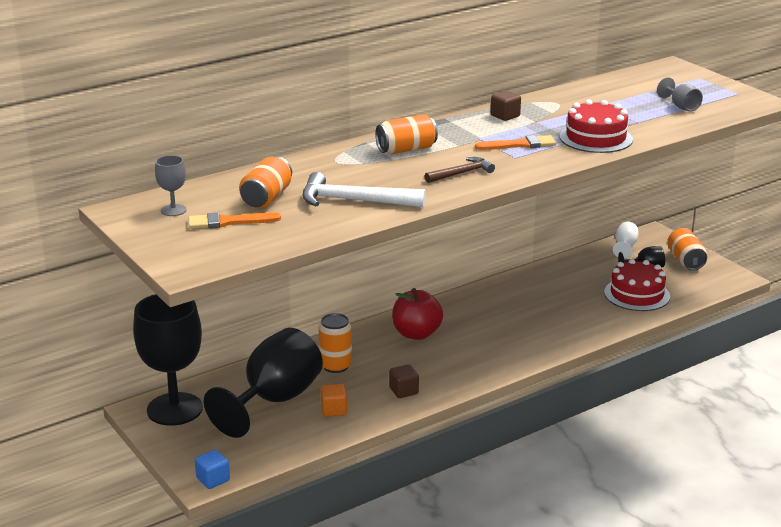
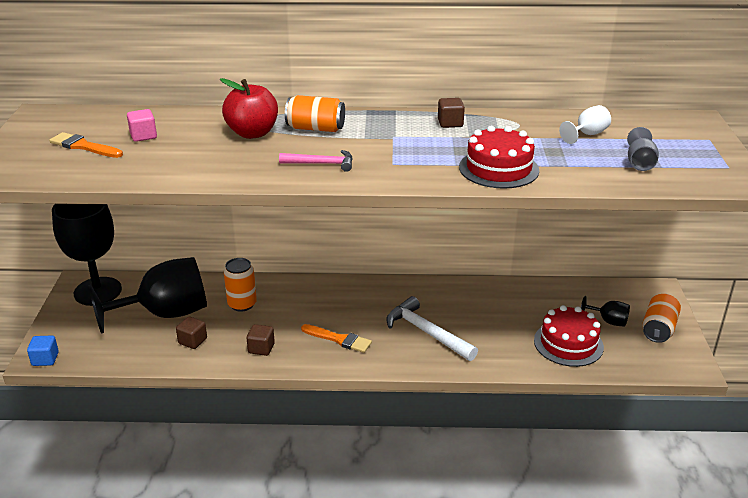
camera: 35 degrees right, 5 degrees up
(173, 210) = (69, 125): grey goblet -> none
(266, 198) = (143, 136): orange can -> pink cube
(334, 410) = (192, 341): orange cube -> brown cube
(354, 201) = (197, 159): white hammer -> white hammer (427, 332)
(416, 334) = (334, 302): red apple -> red apple (252, 133)
(461, 173) = (322, 164): brown hammer -> pink hammer
(519, 145) = (417, 153): orange brush -> orange brush (339, 339)
(625, 247) = (613, 293): white goblet -> white goblet (587, 134)

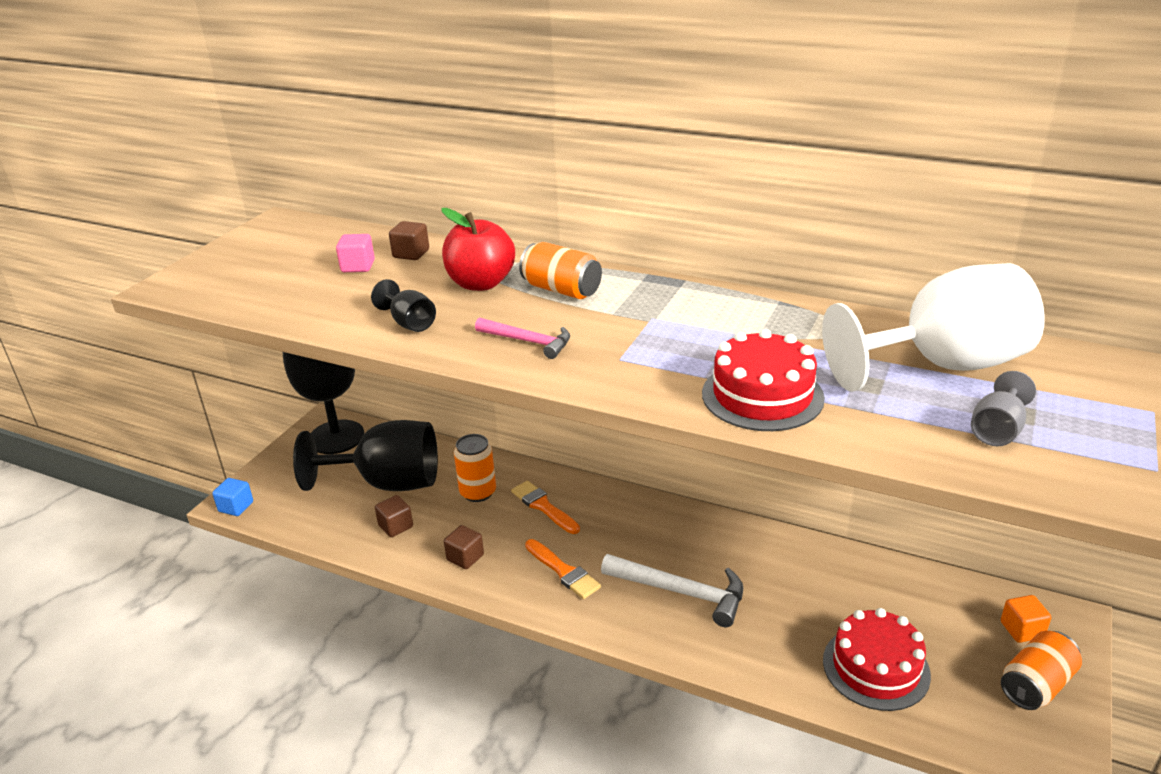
camera: 25 degrees right, 0 degrees up
(84, 146) = (286, 269): orange brush -> orange brush (543, 506)
(427, 332) = (681, 592): white hammer -> white hammer turned 135 degrees clockwise
(450, 123) = (745, 312): brown cube -> brown cube (411, 254)
(587, 134) = (942, 365): white goblet -> white goblet, size x2.36
(608, 321) = (958, 648): black goblet -> black goblet (409, 323)
(636, 302) = (1022, 630): none -> orange cube

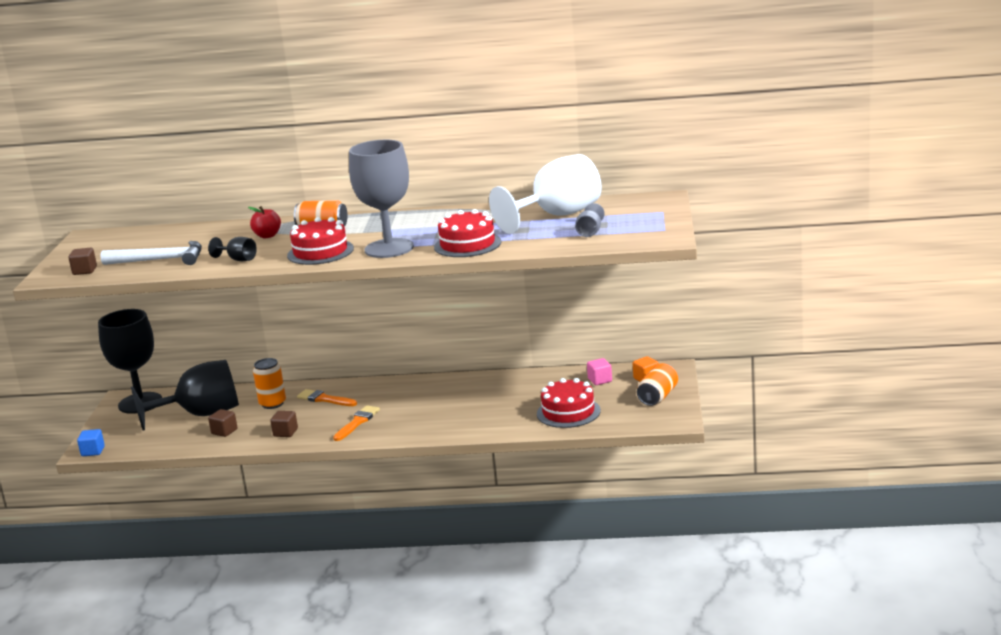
camera: 20 degrees left, 10 degrees down
(358, 266) = (175, 244): pink cube -> pink cube (600, 380)
(411, 254) = (206, 232): brown cube -> brown cube (85, 271)
(481, 283) = (267, 236): red apple -> red apple, size x0.64
(528, 342) = (320, 252): pink hammer -> red cake
(563, 571) = (357, 422): orange brush -> orange brush turned 90 degrees counterclockwise
(632, 365) = (389, 248): none -> grey goblet
(681, 592) = (439, 412): white hammer -> white hammer (160, 260)

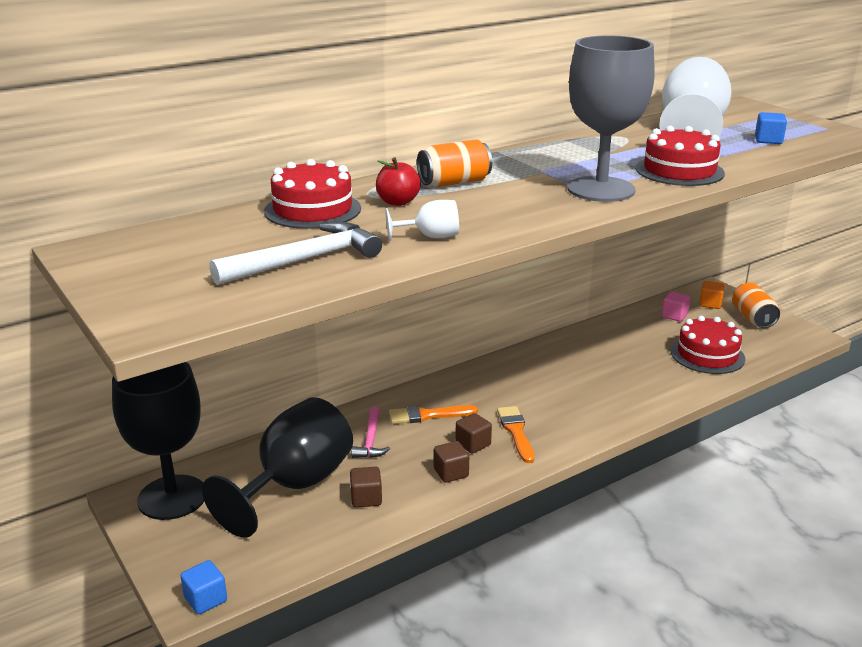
camera: 40 degrees left, 5 degrees up
(85, 271) = (201, 301): brown cube -> brown cube (473, 444)
(238, 259) = (430, 237): black goblet -> white goblet
(272, 404) = (370, 440): orange can -> pink hammer
(320, 252) = (524, 208): red cake -> red cake (312, 210)
(590, 232) = (768, 140): grey goblet -> blue cube

